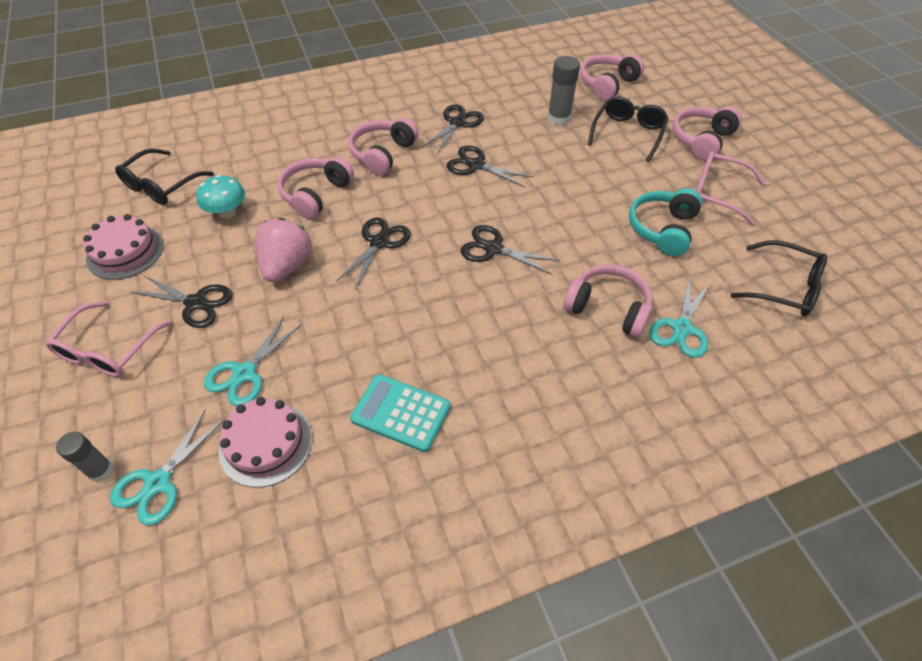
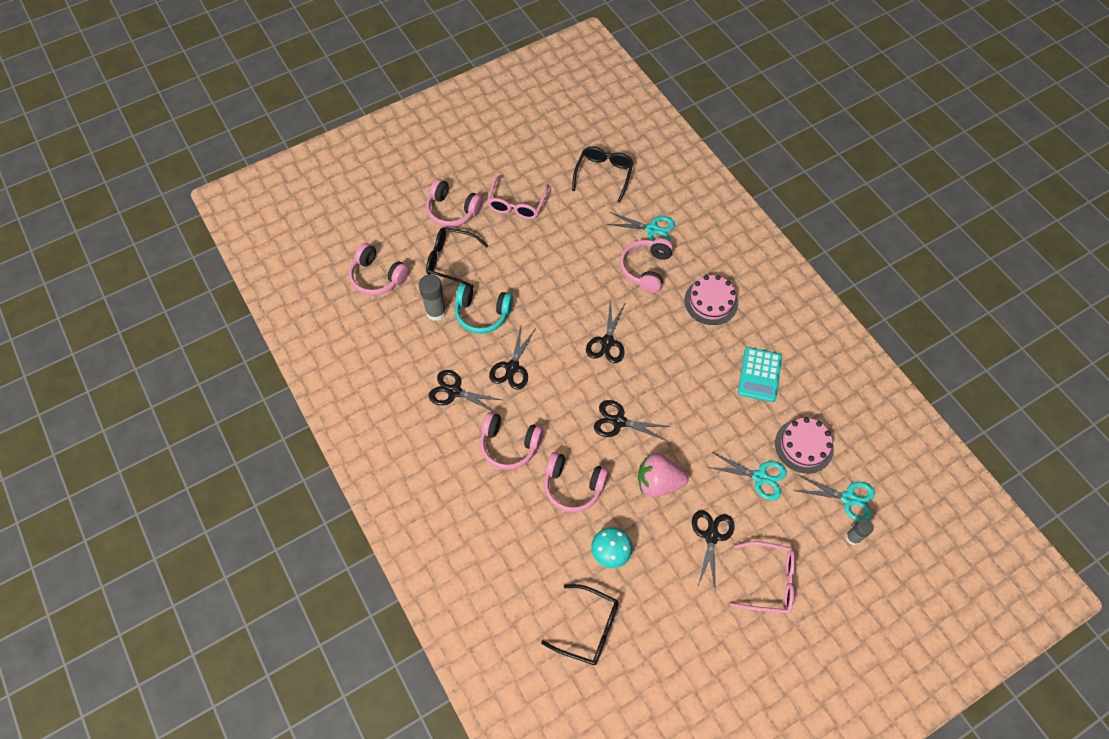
camera: 100 degrees left, 10 degrees up
(125, 252) = (675, 619): pink cake -> pink cake (711, 301)
(662, 229) = (563, 238): turquoise headphones -> turquoise headphones (482, 314)

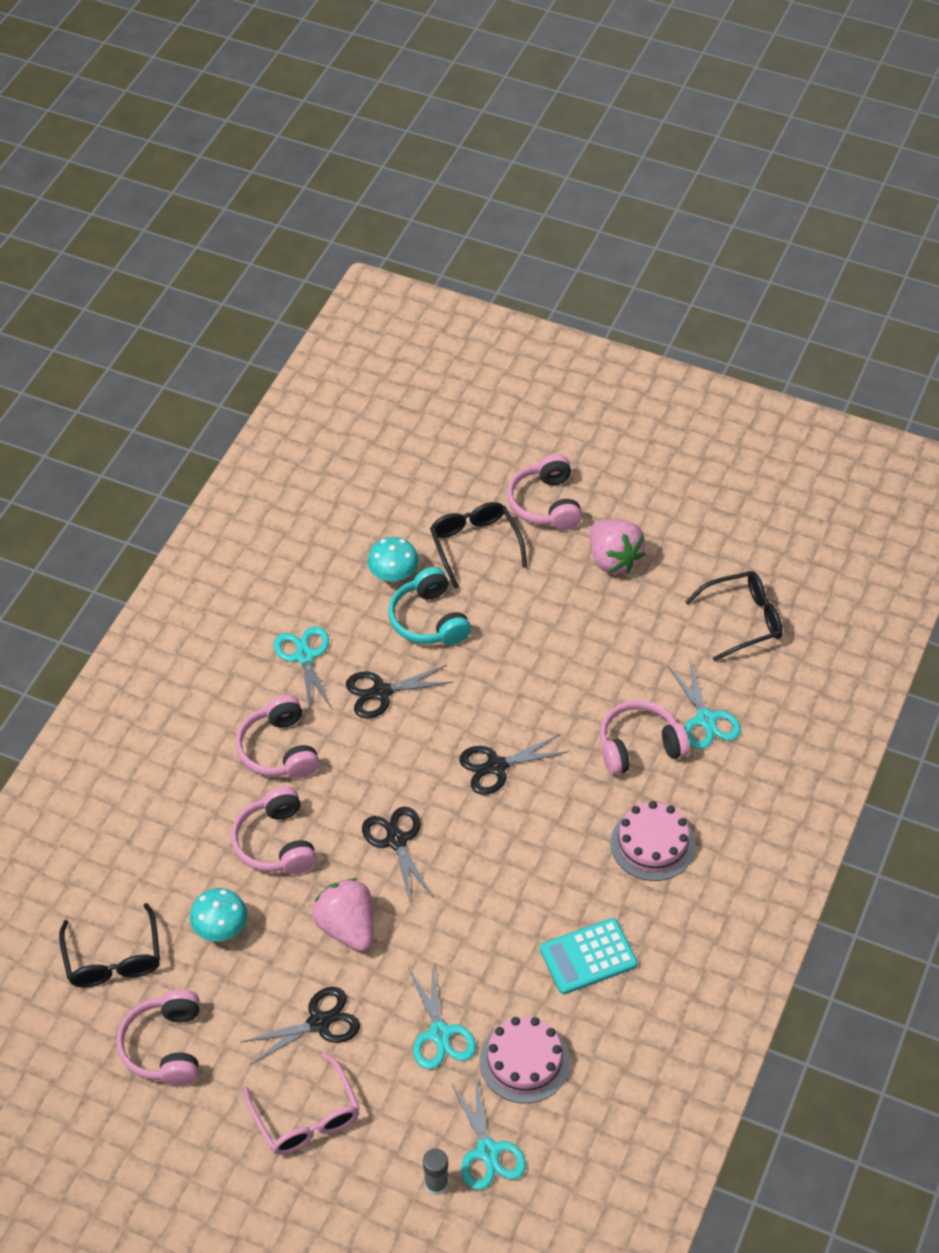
camera: 55 degrees right, 10 degrees down
(378, 277) = (392, 493): pink headphones -> pink headphones (165, 1046)
(436, 311) = (393, 575): grey glue stick -> turquoise mushroom
(454, 391) = (304, 656): black scissors -> turquoise scissors
(517, 204) = (613, 559): pink glasses -> pink strawberry

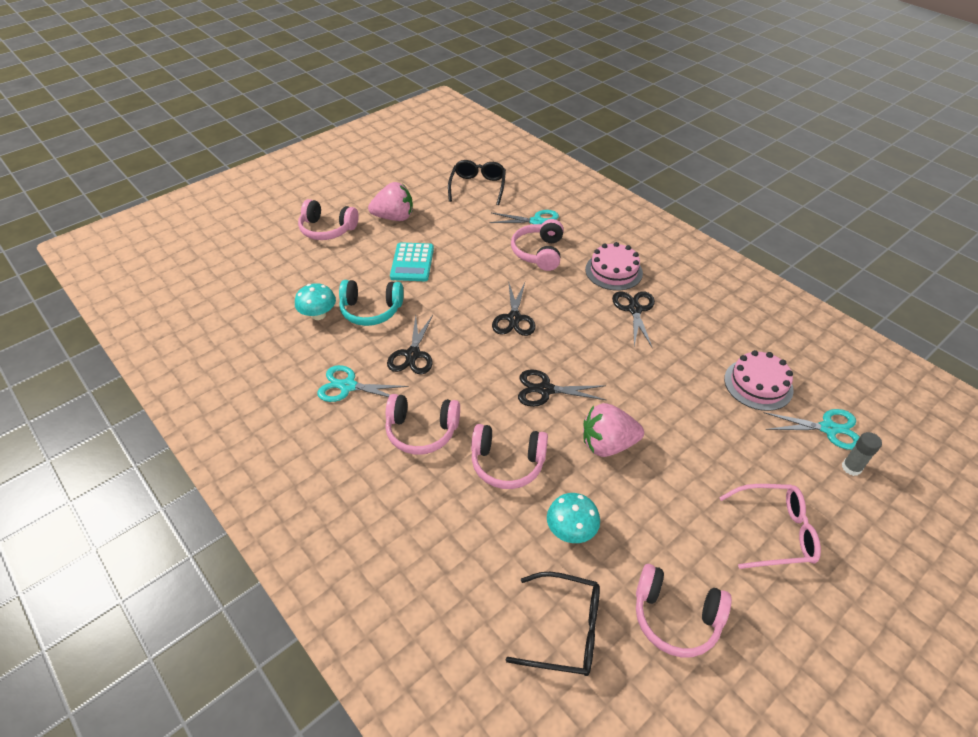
camera: 65 degrees left, 5 degrees down
(319, 1022) = (688, 492): black scissors -> black scissors (634, 309)
(440, 1034) = (721, 421): turquoise scissors -> none
(475, 545) = (330, 269): black glasses -> none
(588, 957) = (685, 326): turquoise calculator -> turquoise calculator (412, 263)

